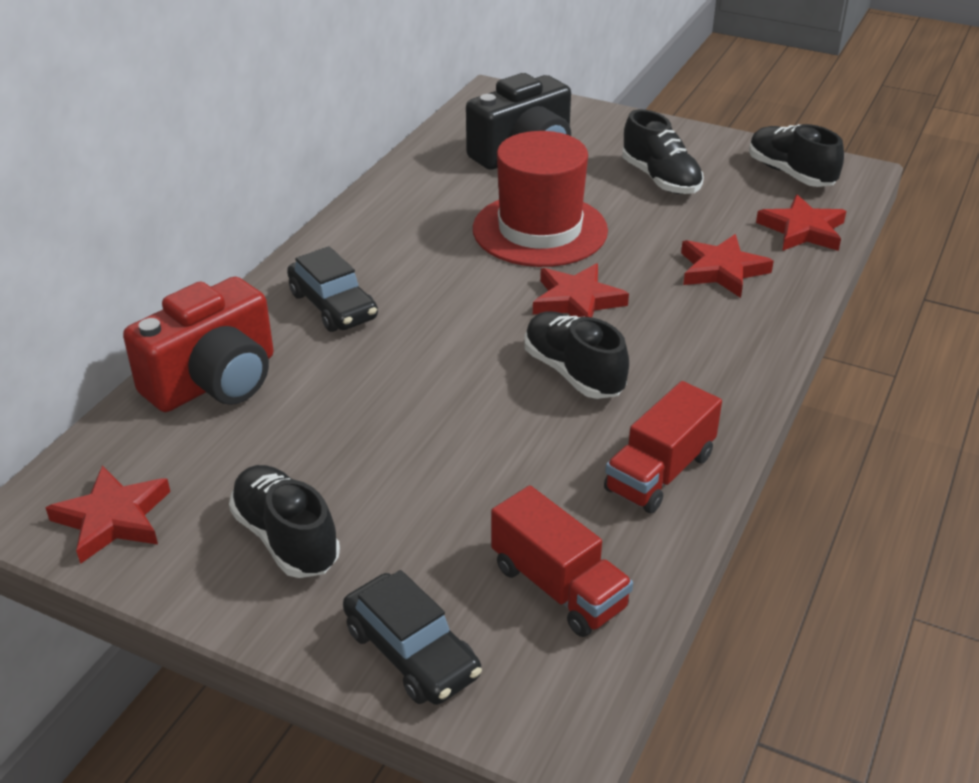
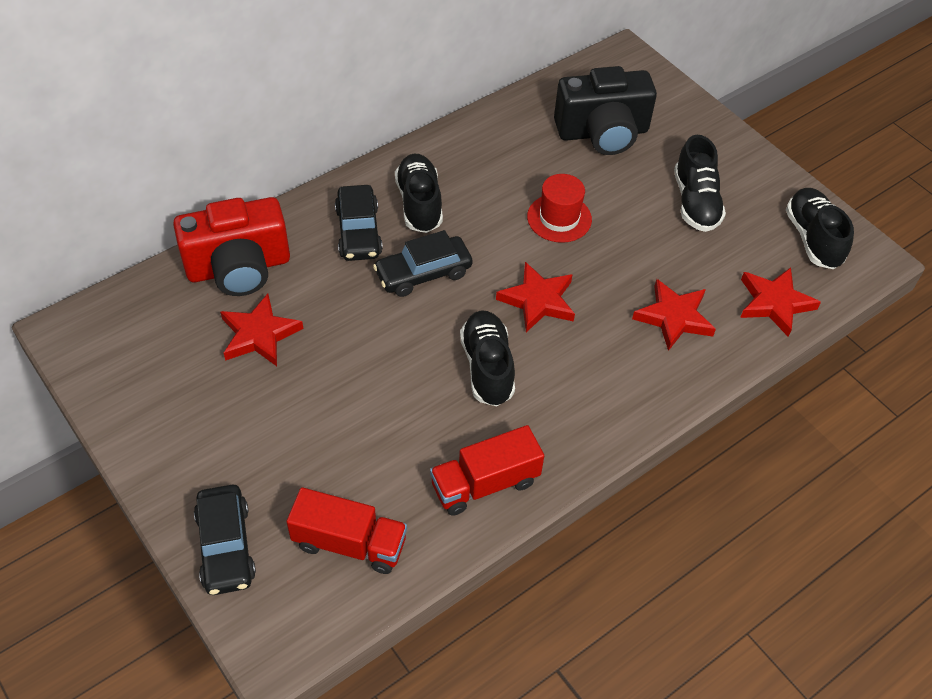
camera: 25 degrees right, 15 degrees up
(113, 518) = (113, 356): red star -> red star (259, 334)
(286, 538) = (205, 421): black shoe -> black shoe (419, 204)
(435, 318) = (423, 273): none -> black car
(540, 230) = (559, 218): red hat -> red hat, size x0.56
(558, 587) = (349, 543): red truck -> red truck turned 60 degrees counterclockwise

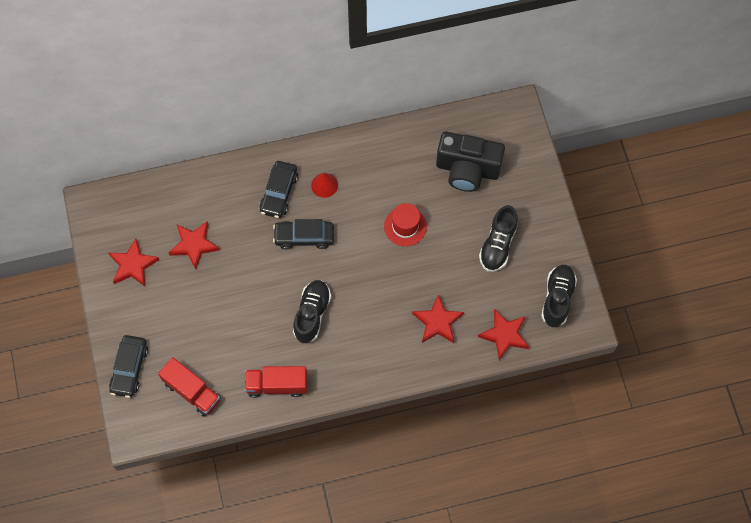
camera: 25 degrees right, 15 degrees up
(239, 267) = (199, 194): red camera -> none
(419, 204) = (324, 185): black shoe -> red cone
(538, 300) = (363, 280): red star -> red star (133, 265)

